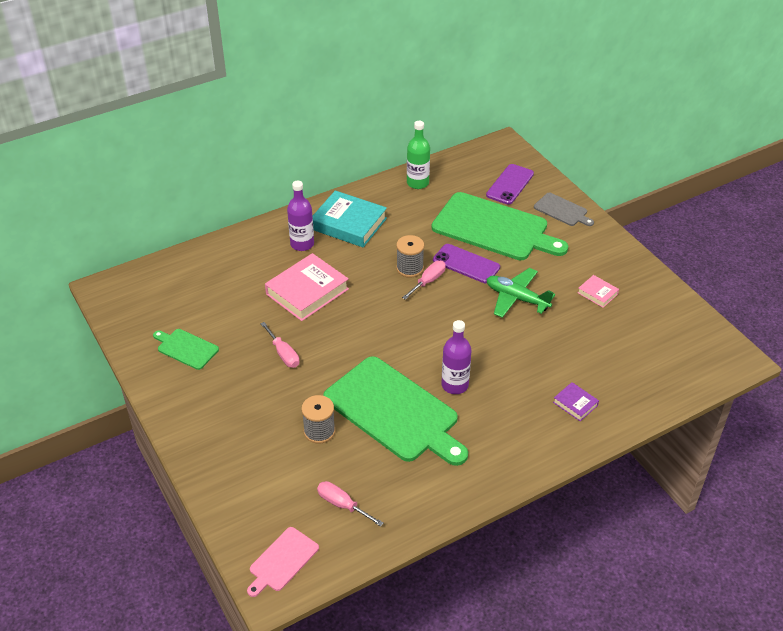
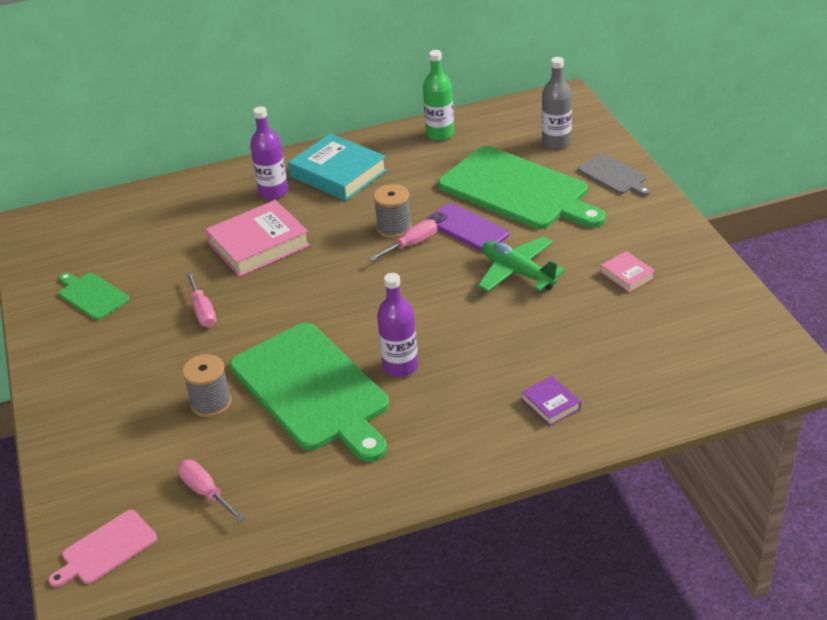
camera: 15 degrees right, 5 degrees down
(510, 184) = (556, 142): purple phone -> grey bottle

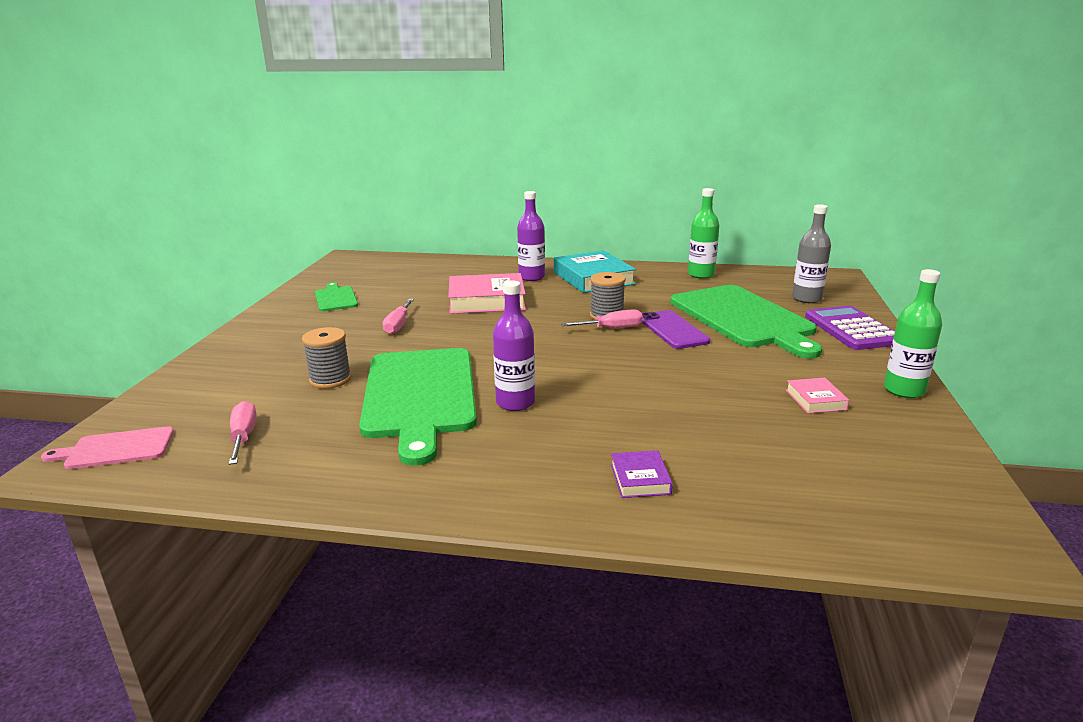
camera: 25 degrees right, 15 degrees down
(517, 272) = (695, 369): green plane -> none
(614, 175) = (851, 329): grey cutting board -> purple calculator
(684, 240) = (904, 390): none -> green bottle

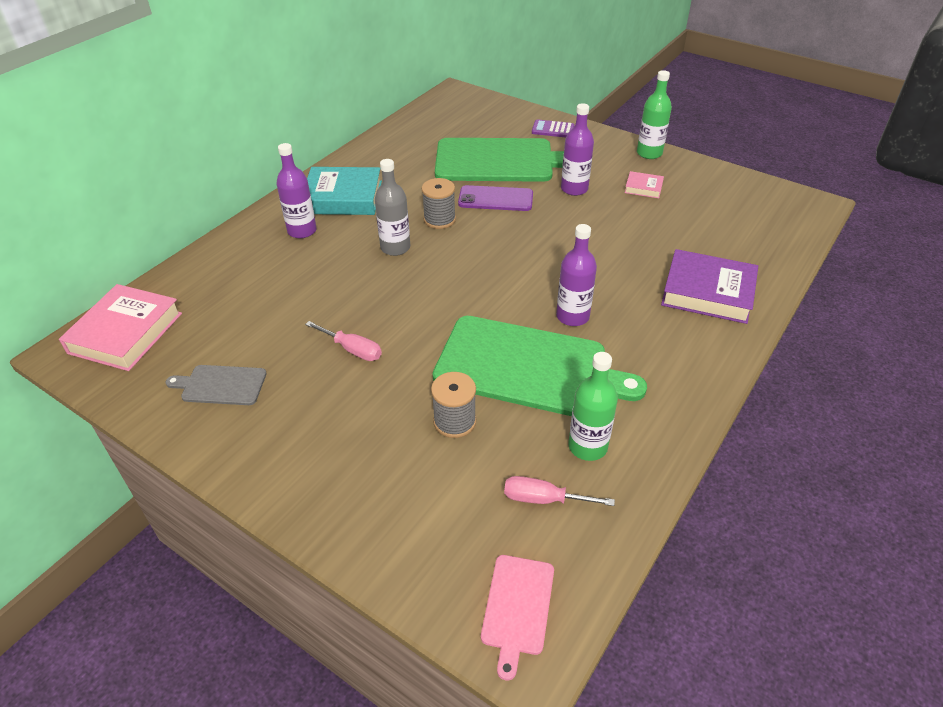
camera: 65 degrees left, 20 degrees up
(336, 298) = (221, 385): green cutting board -> grey cutting board
(487, 300) = (339, 275): pink book -> pink book (126, 333)
(612, 328) = (468, 226): pink screwdriver -> none
(640, 479) = (707, 292): purple book -> purple book, size x2.06
(701, 274) = (392, 143): green bottle -> green bottle (587, 446)
(749, 362) = (574, 189): none -> purple bottle
(806, 299) = (486, 121): grey bottle -> grey bottle (395, 247)
(851, 329) = (553, 129): purple calculator -> purple calculator, size x0.59

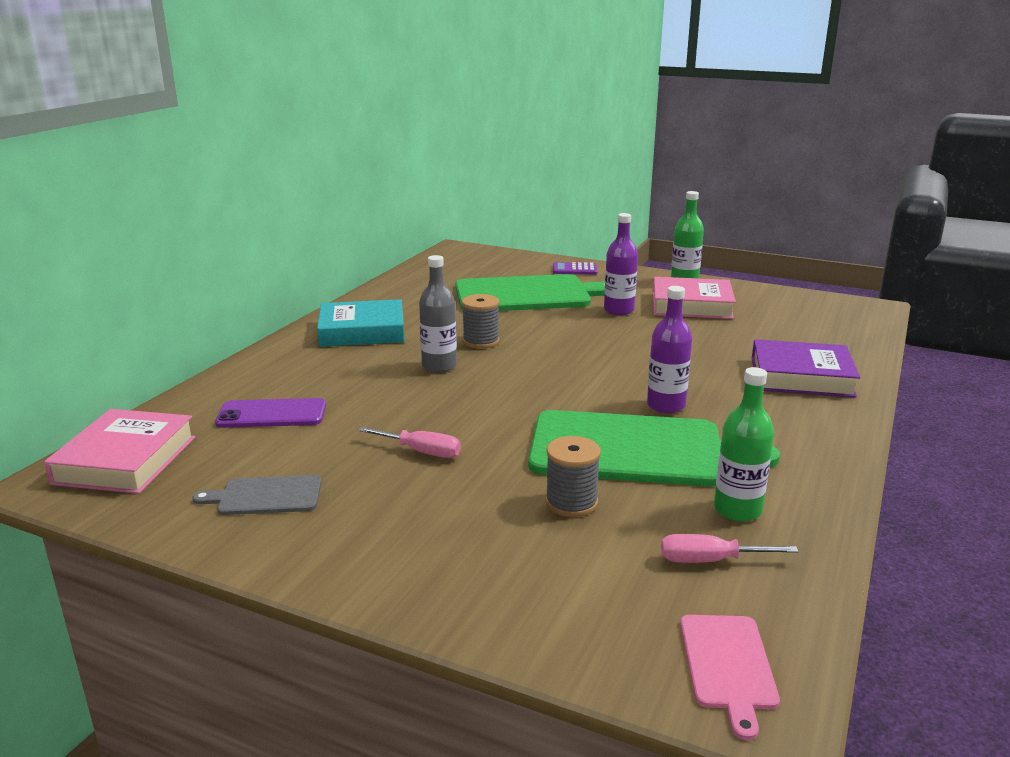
camera: 10 degrees left, 20 degrees down
(302, 231) = (323, 360): purple bottle -> none
(495, 199) = (537, 322): purple phone -> purple phone (272, 414)
(643, 188) = (691, 305): pink book -> pink book, size x2.06

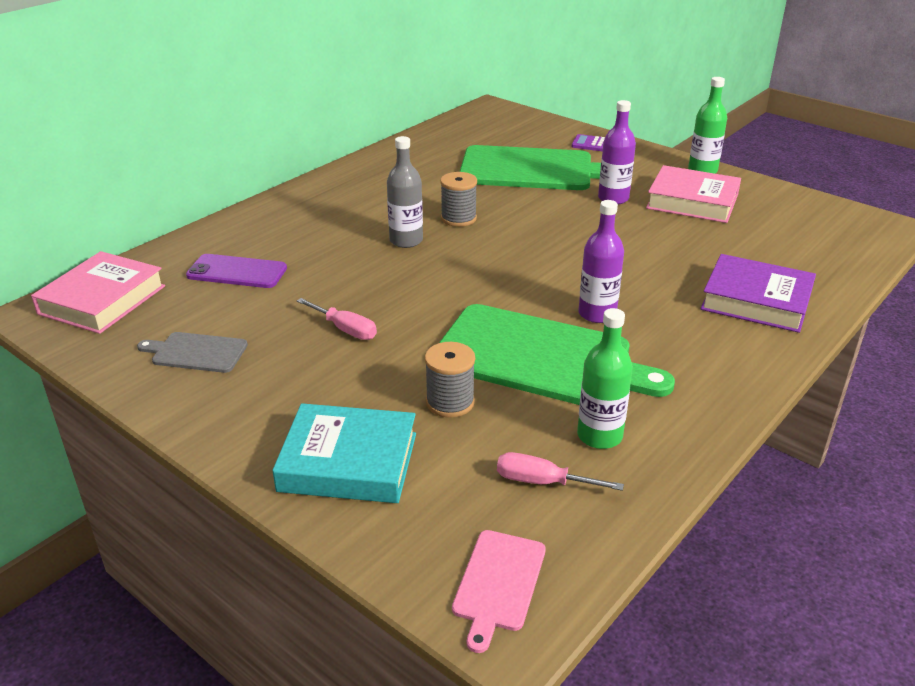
camera: 15 degrees right, 10 degrees up
(362, 331) = (355, 193): turquoise book -> turquoise book (348, 462)

